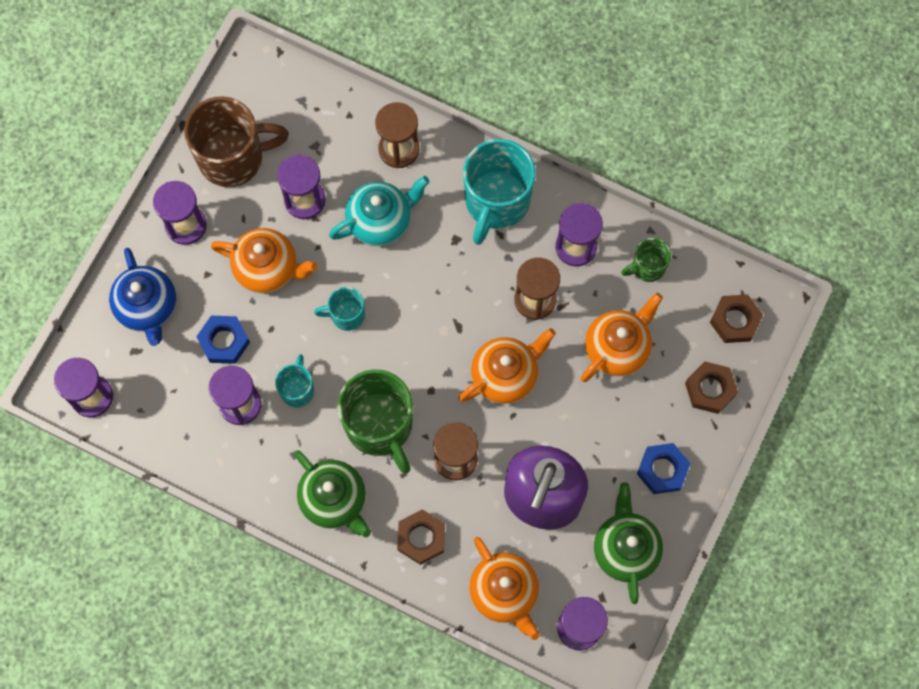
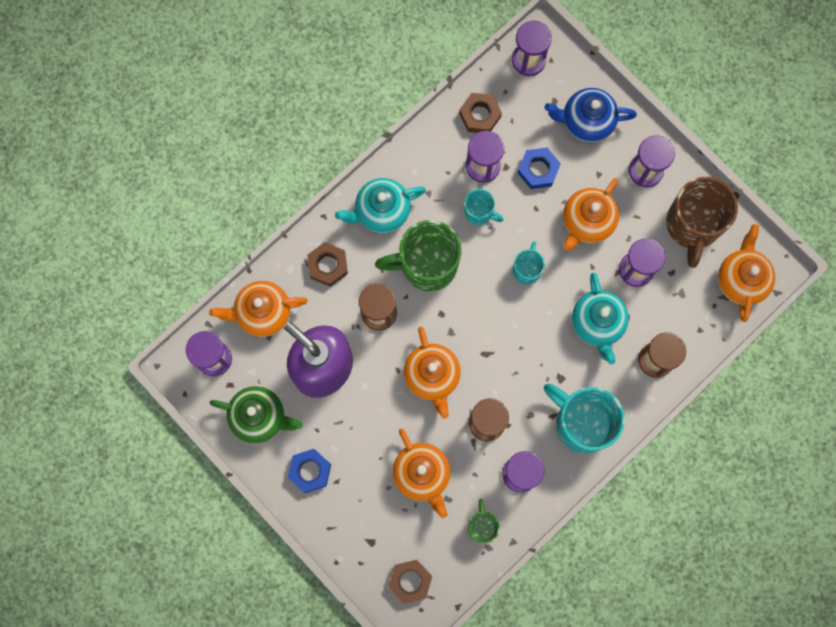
camera: 110 degrees right, 5 degrees up
(278, 90) = (741, 280): none -> orange teapot
(334, 500) = (381, 211): green teapot -> turquoise teapot
(710, 389) = (360, 536): brown nut -> brown nut (480, 115)

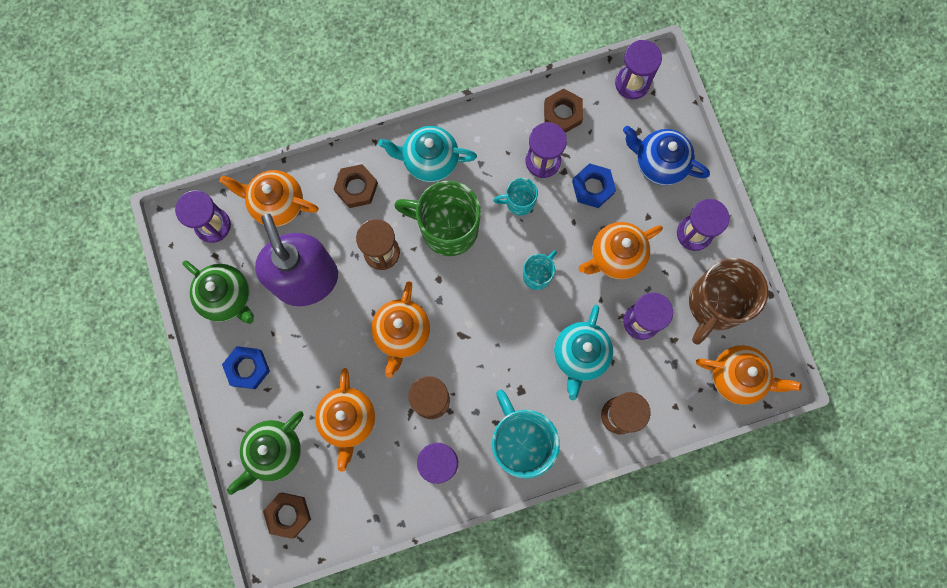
camera: 25 degrees right, 0 degrees up
(370, 533) = (274, 452): none -> green teapot
(479, 212) = (519, 202): turquoise mug -> turquoise mug turned 120 degrees clockwise
(482, 526) = (380, 495): green mug -> none
(741, 280) = (738, 377): orange teapot -> orange teapot turned 75 degrees clockwise

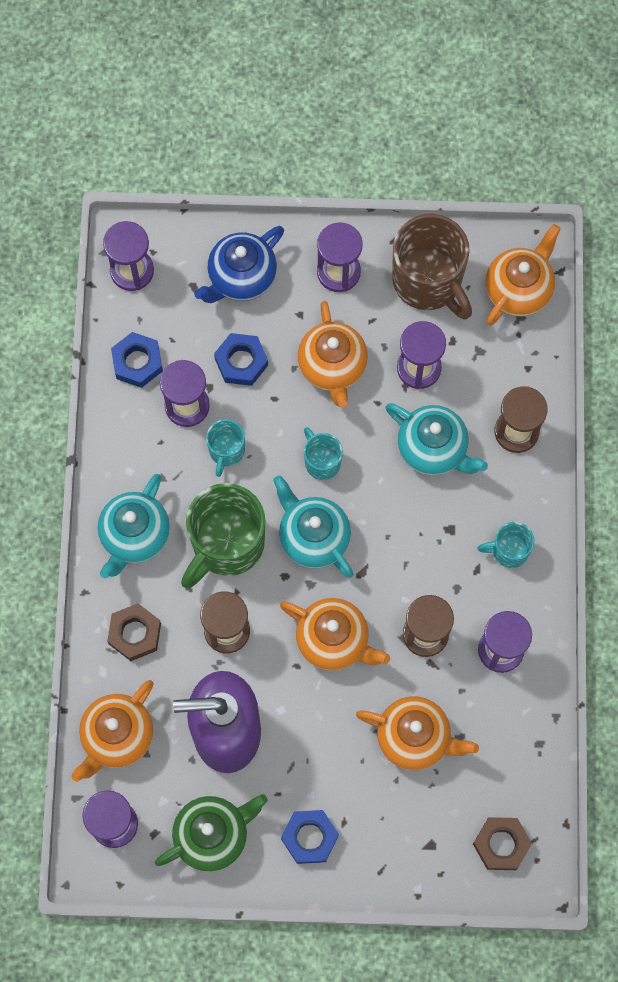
camera: 70 degrees left, 5 degrees down
(274, 452) = (422, 838): green teapot -> none
(476, 289) = (313, 537): none -> turquoise teapot
(520, 442) = (509, 551): turquoise mug -> turquoise mug, size x0.51
(562, 113) = (137, 362): brown nut -> blue nut

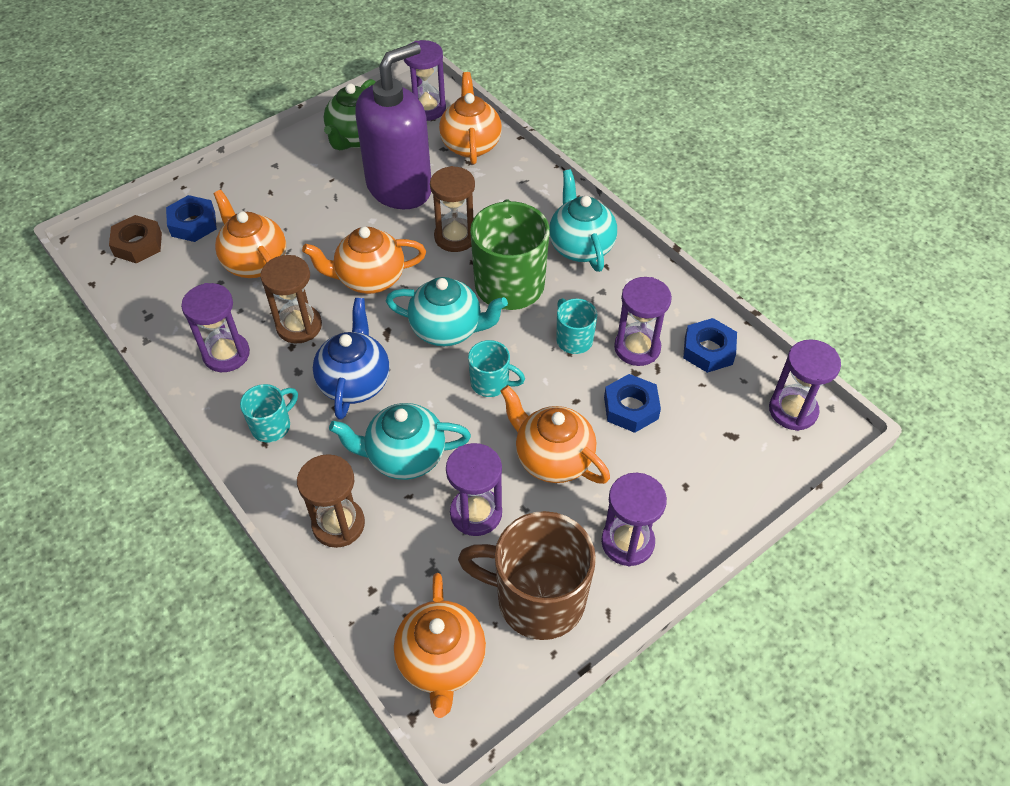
camera: 140 degrees right, 20 degrees down
(135, 633) = (518, 198): brown nut -> none
(241, 277) = (703, 472): blue teapot -> blue teapot (355, 382)
(309, 837) = (288, 172): blue nut -> blue nut (193, 224)
(414, 738) = (255, 262): orange teapot -> orange teapot turned 75 degrees clockwise

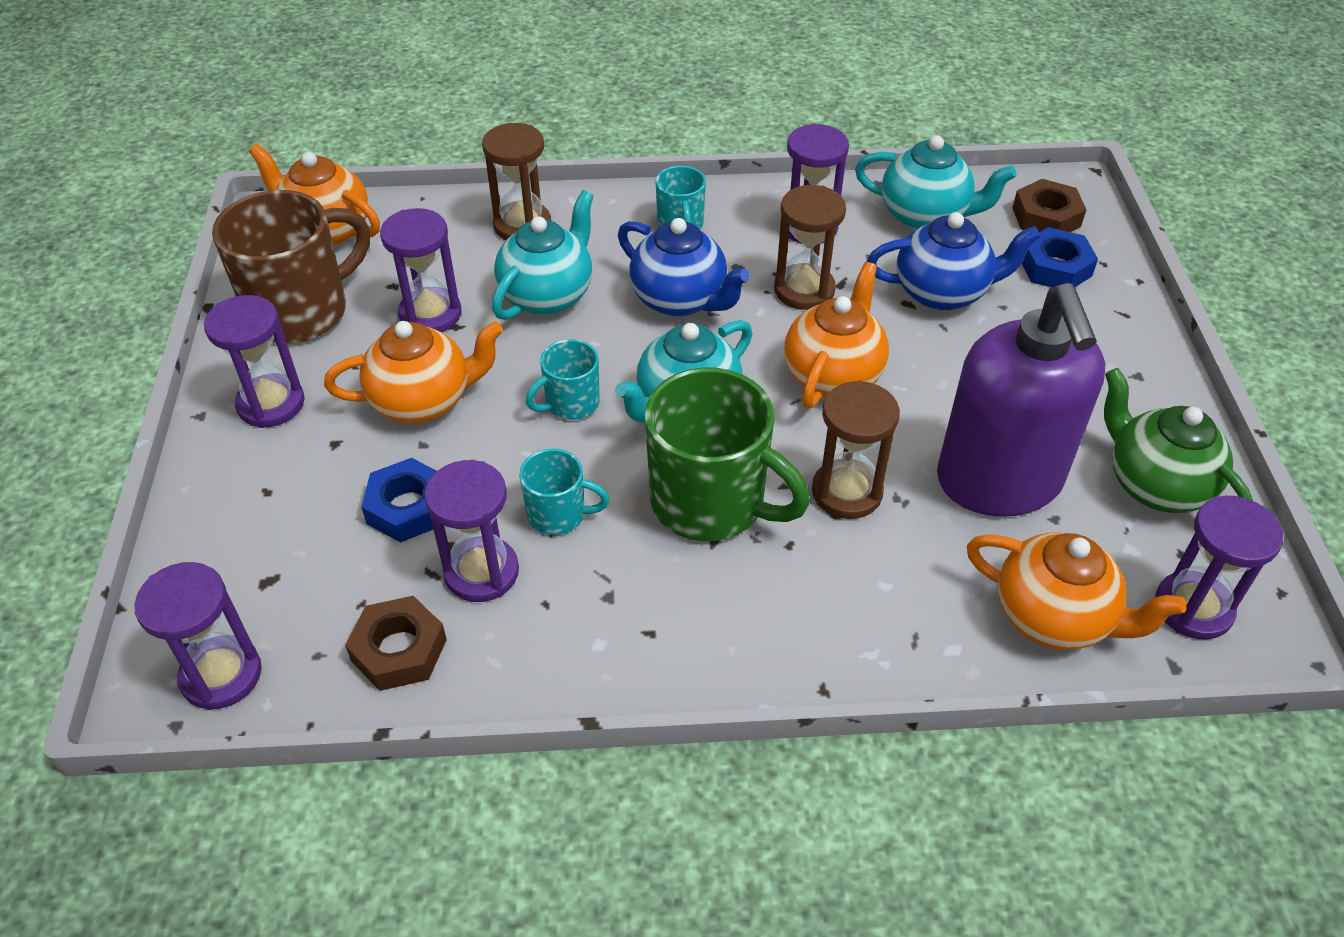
camera: 125 degrees right, 5 degrees down
(255, 262) = (942, 293): orange teapot -> blue teapot
(580, 246) = (713, 625): turquoise teapot -> turquoise teapot (925, 216)
(708, 350) = (399, 650): blue nut -> brown nut

